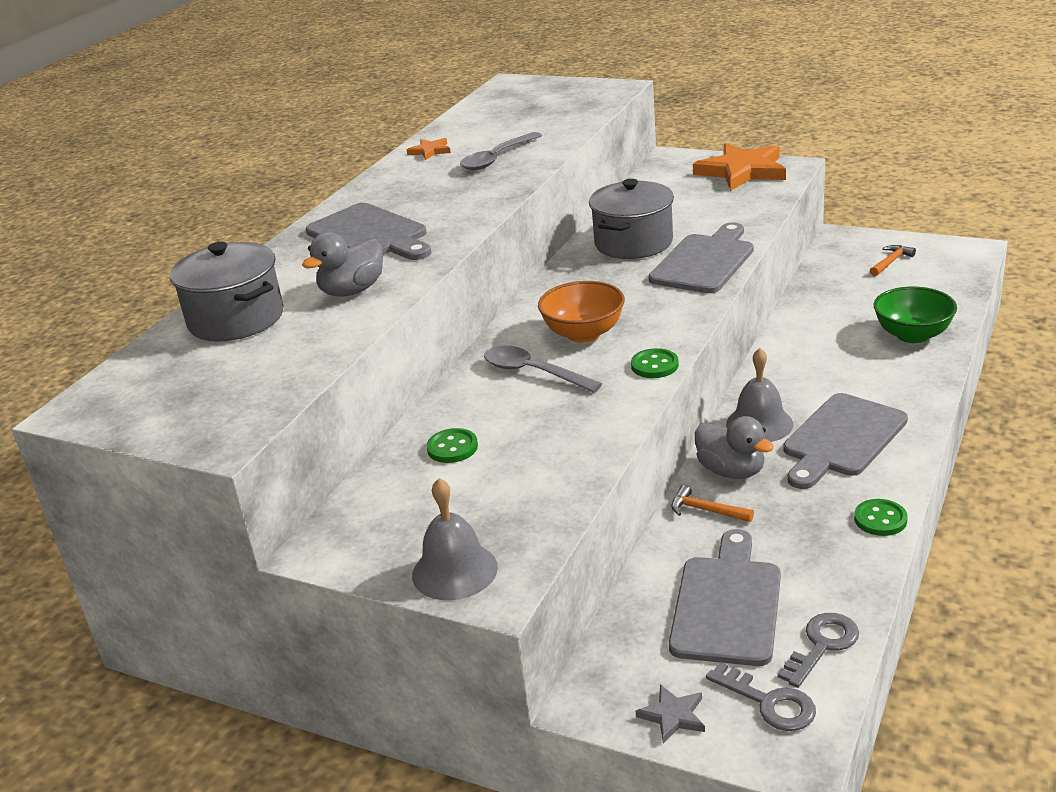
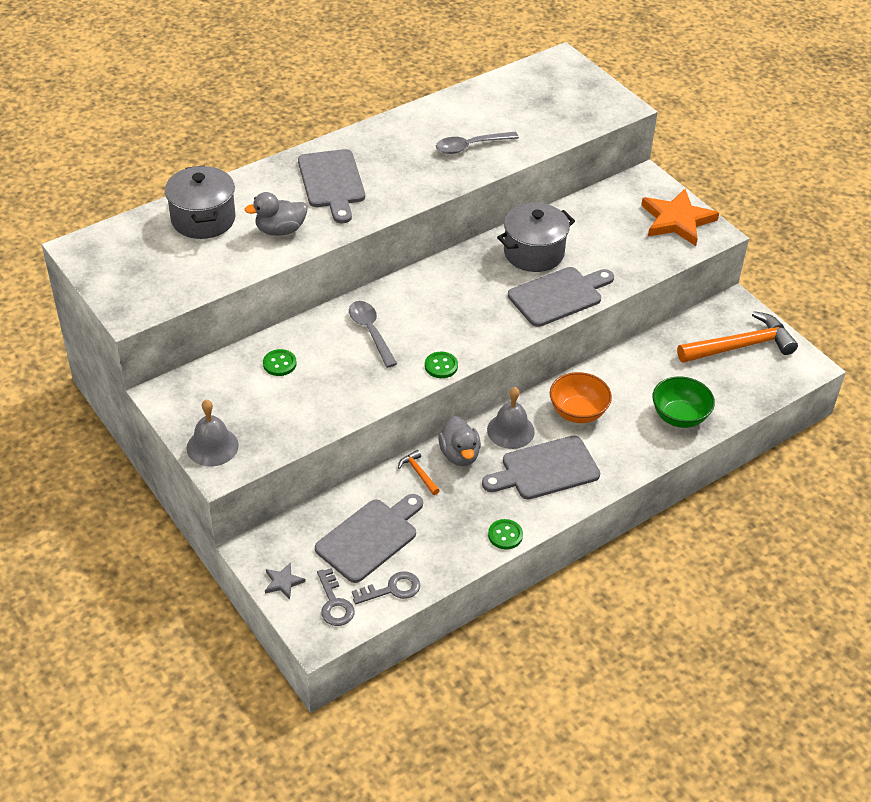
camera: 25 degrees right, 15 degrees up
(430, 151) = (439, 114): orange star -> none
(583, 333) = (427, 317): orange bowl -> orange bowl (578, 412)
(891, 262) = (741, 346): orange hammer -> orange hammer, size x2.29

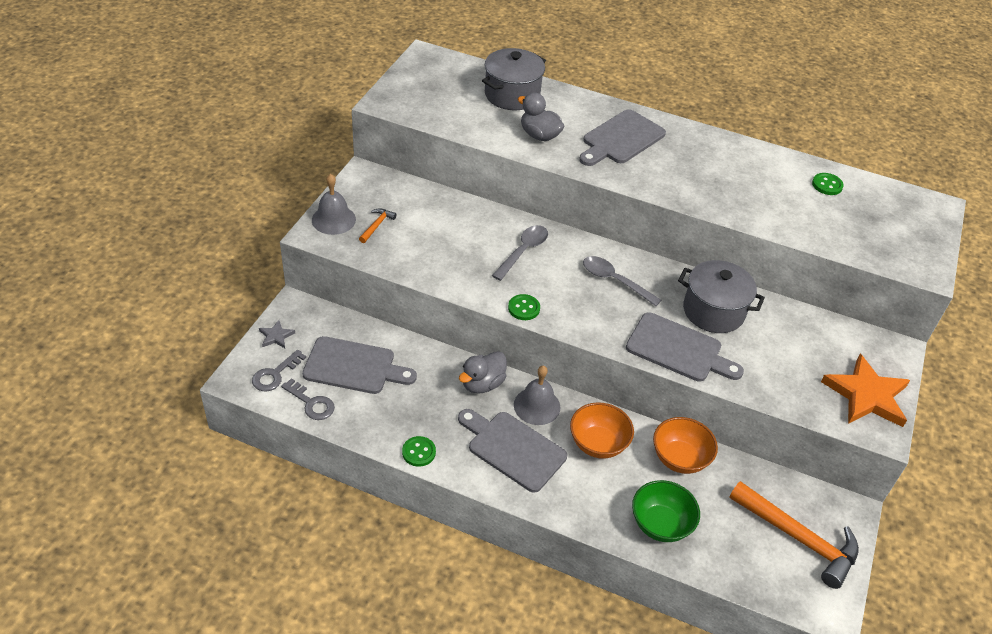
camera: 55 degrees right, 0 degrees up
(279, 364) = (444, 217): green button -> green button (827, 185)
(418, 473) = (442, 366): orange hammer -> orange hammer (377, 225)
(471, 146) = (753, 196): grey spoon -> grey spoon (615, 281)
(626, 371) = (679, 458): none -> orange bowl

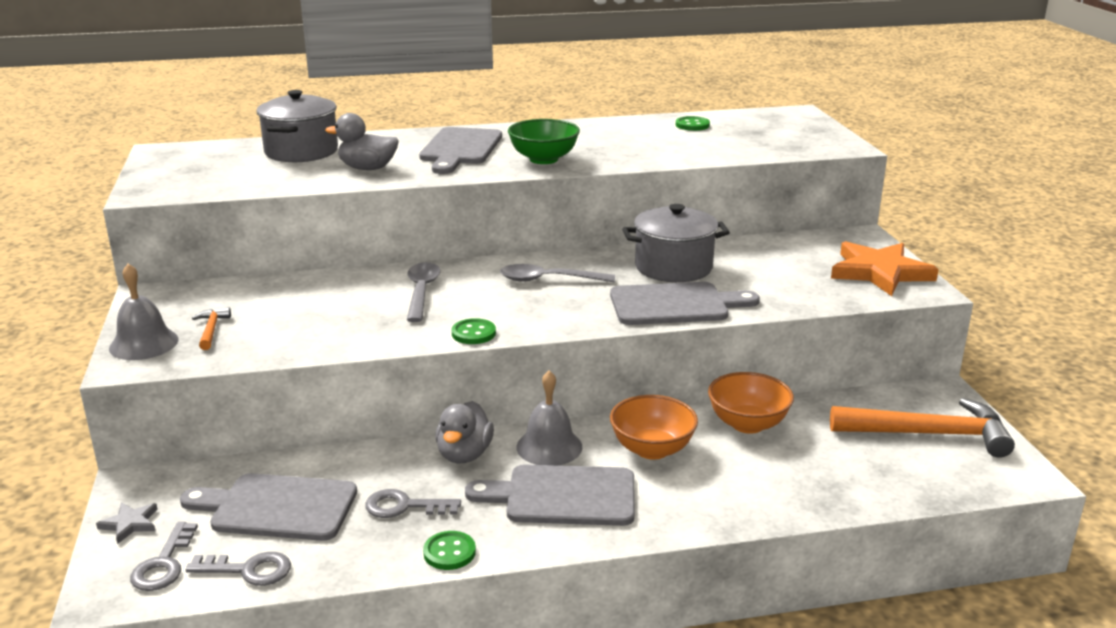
camera: 30 degrees left, 20 degrees down
(354, 366) = (277, 507): grey cutting board -> grey cutting board turned 150 degrees counterclockwise
(420, 405) = (404, 506): none -> grey key
(660, 524) = (793, 486): green bowl -> green bowl (543, 159)

